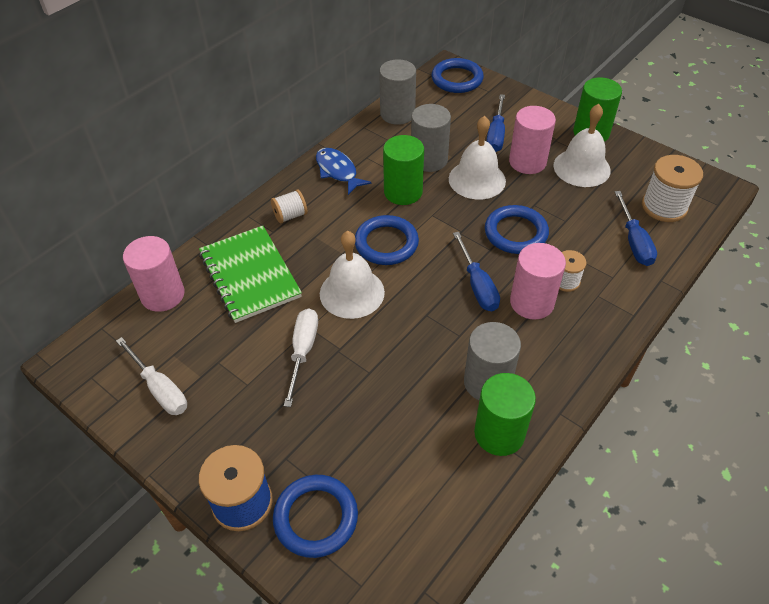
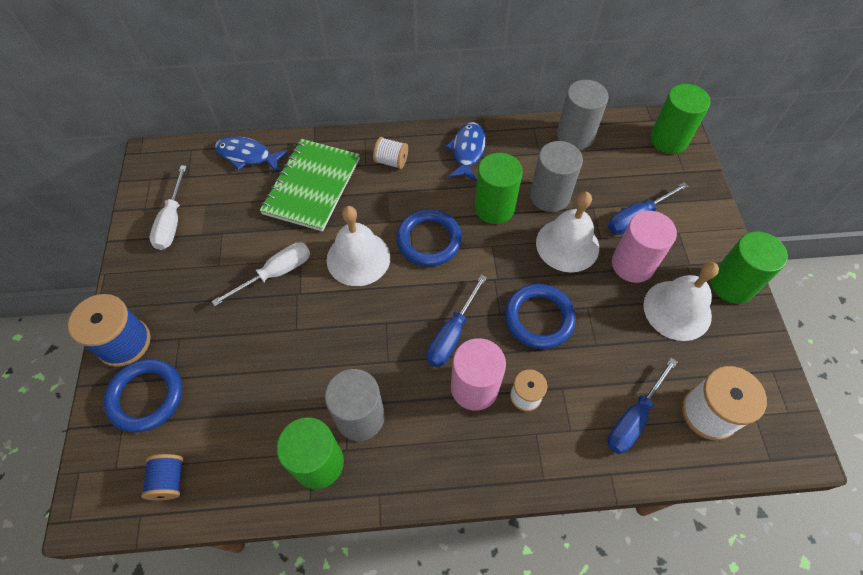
camera: 45 degrees right, 10 degrees up
(163, 295) = (247, 156): pink cylinder -> blue fish
(413, 548) = (169, 480): none -> blue spool
(457, 79) = (668, 140): blue ring -> green cylinder

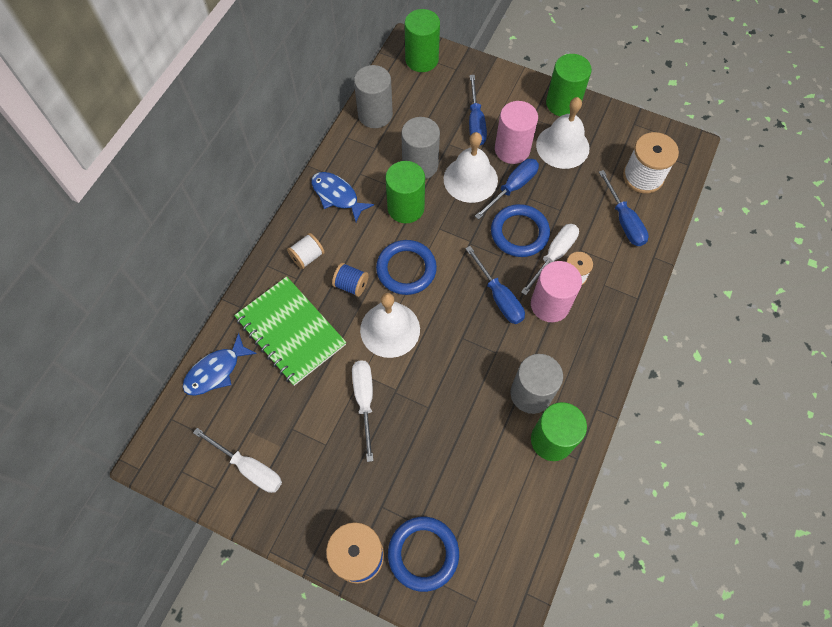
camera: 60 degrees left, 5 degrees up
(169, 480) = (508, 559): blue spool -> blue spool (351, 285)
(535, 364) = (554, 256): none -> white screwdriver
(587, 286) = (512, 188): none -> blue screwdriver

